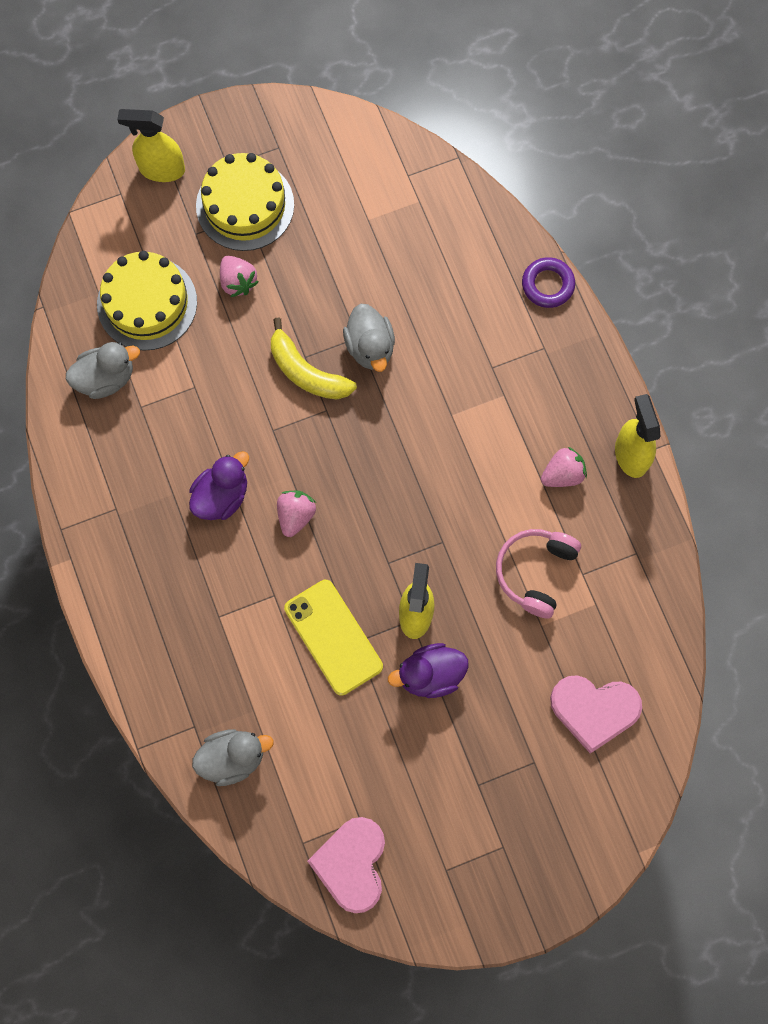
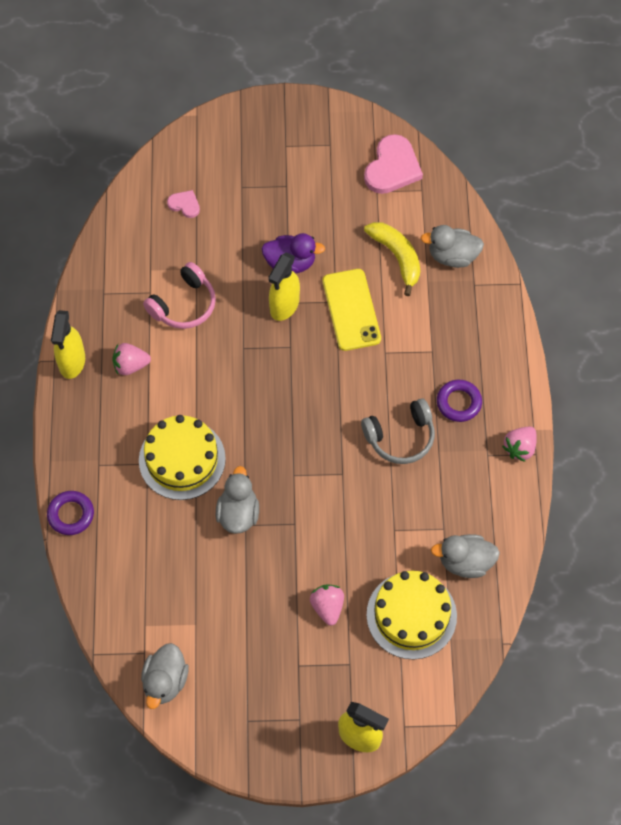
camera: 160 degrees left, 10 degrees down
(167, 561) = (458, 402): none -> purple ring
(222, 496) = (400, 437): purple duck -> grey headphones
(245, 205) = (297, 675): yellow cake -> yellow cake (182, 459)
(296, 515) = (347, 403): pink strawberry -> pink strawberry (519, 448)
(306, 372) = (298, 511): yellow banana -> yellow banana (397, 257)
(375, 156) = (165, 681): none -> grey duck
(594, 710) = (184, 204): pink heart -> pink heart, size x0.51

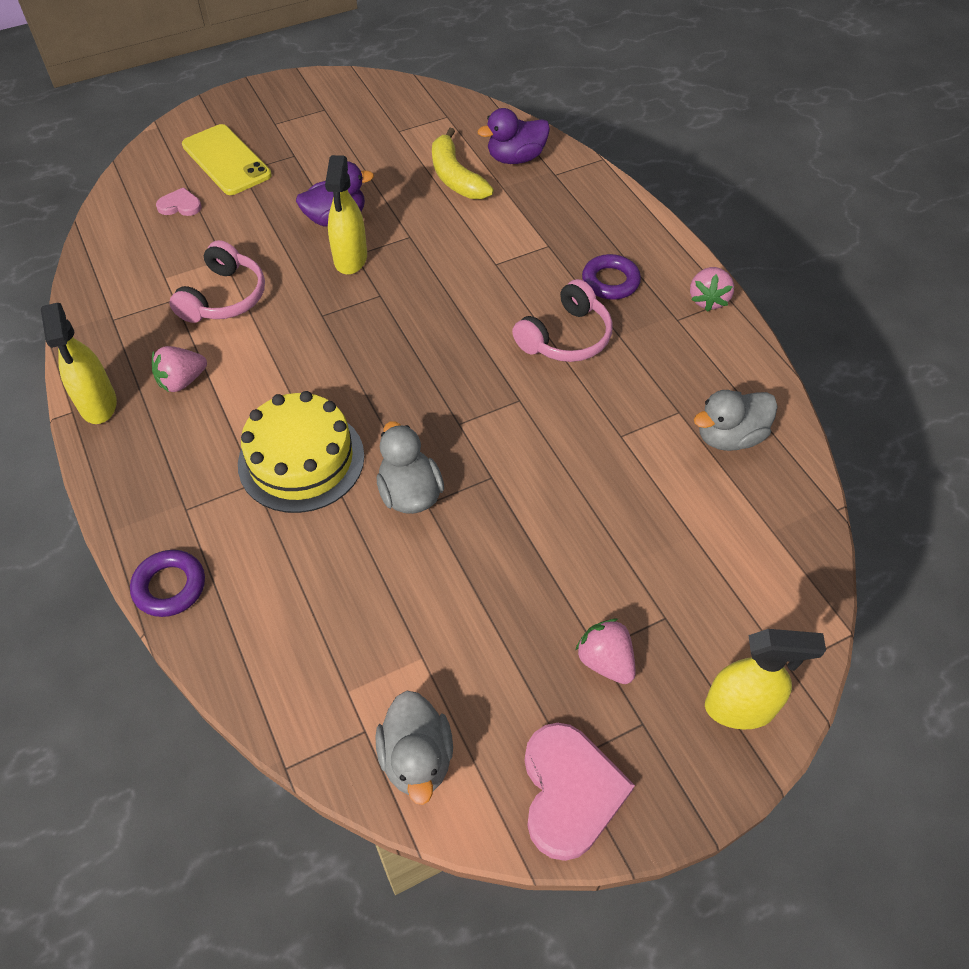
camera: 25 degrees left, 10 degrees down
(327, 607) = (592, 558): pink strawberry -> pink strawberry (605, 661)
(351, 310) = (432, 238): yellow phone -> yellow phone (226, 160)
(392, 167) = (404, 108): pink heart -> pink heart (570, 791)
(397, 257) = (455, 177): yellow banana -> yellow banana turned 150 degrees counterclockwise
(400, 437) = (565, 337): grey headphones -> pink headphones
(411, 615) = (705, 523): yellow cake -> none
(452, 256) = (515, 158): grey duck -> purple duck

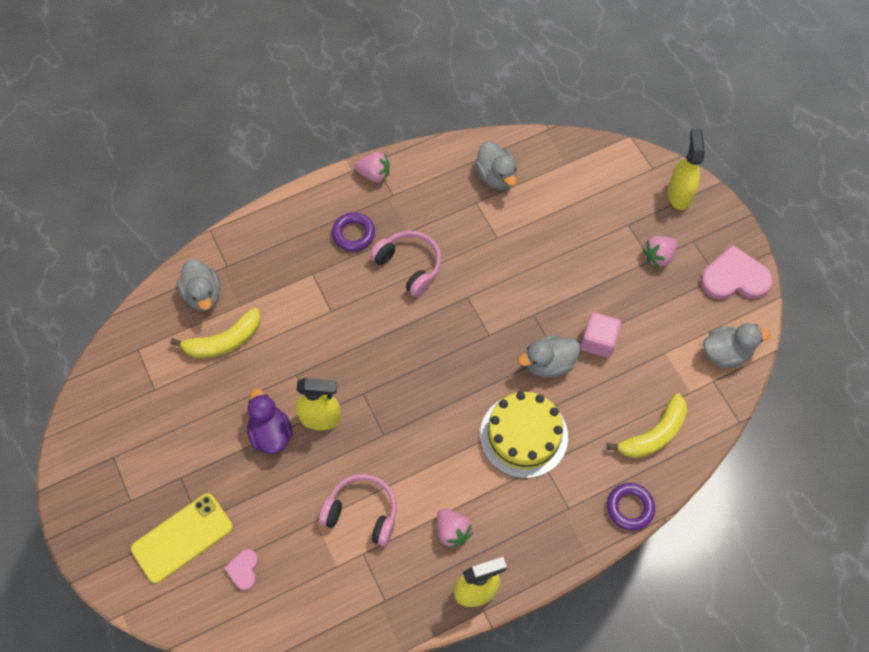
camera: 90 degrees left, 10 degrees up
(281, 628) = (653, 434): none -> yellow banana
(445, 560) = (598, 341): none -> pink cube
(515, 158) = (203, 294): purple duck -> grey duck

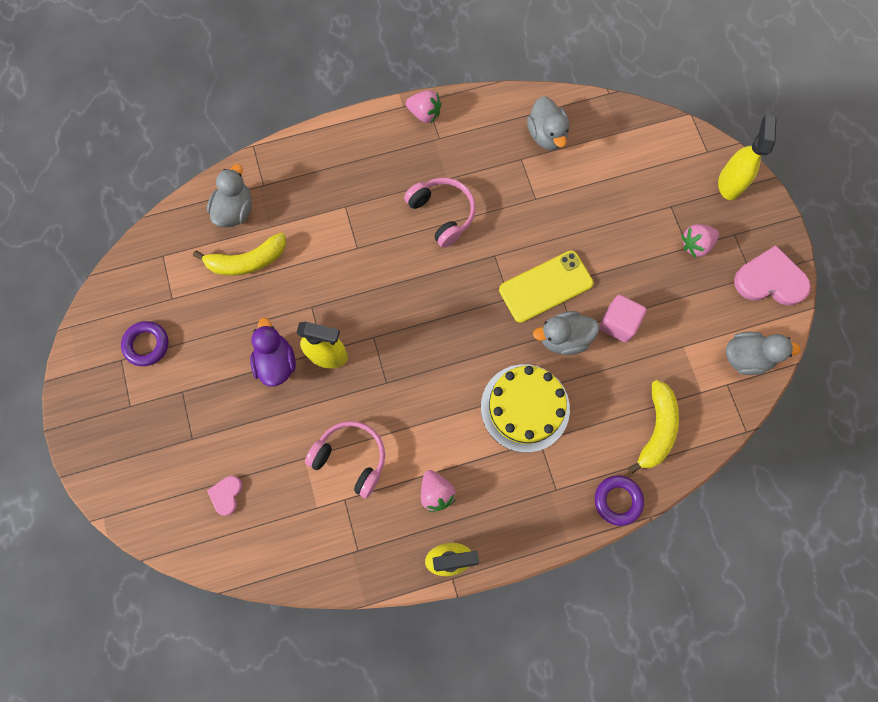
camera: 10 degrees right, 10 degrees up
(182, 538) = (173, 452): yellow phone -> yellow phone (545, 286)
(203, 294) = (235, 210): grey duck -> grey duck turned 150 degrees counterclockwise
(353, 234) = (393, 172): purple ring -> purple ring (147, 345)
(653, 434) = (656, 429): yellow banana -> yellow banana turned 45 degrees counterclockwise

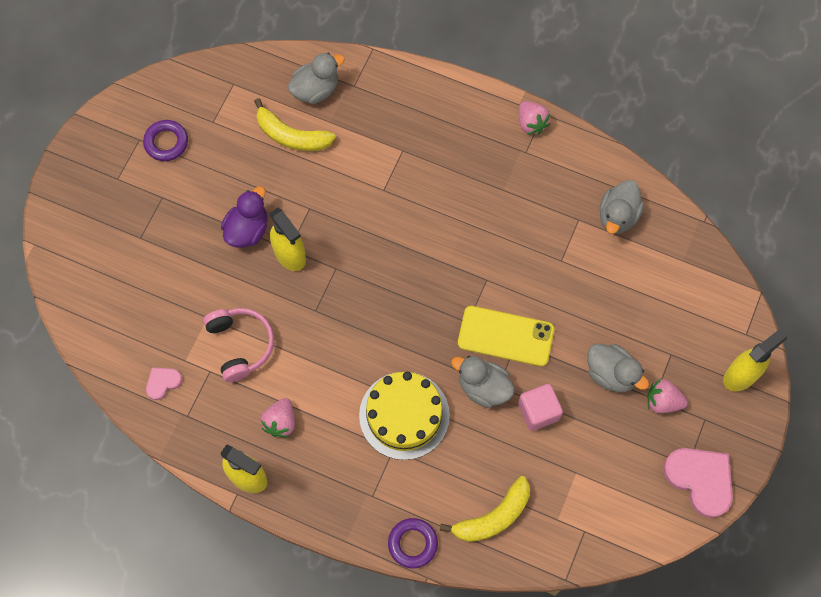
camera: 40 degrees right, 5 degrees down
(226, 495) = (130, 298): pink heart -> pink heart (163, 382)
(442, 214) = (474, 214): pink headphones -> none
(746, 357) = (620, 523): grey duck -> grey duck (611, 374)

